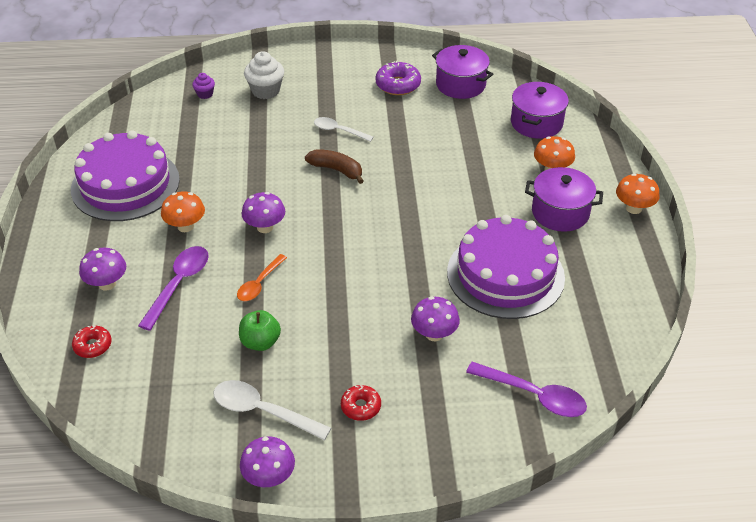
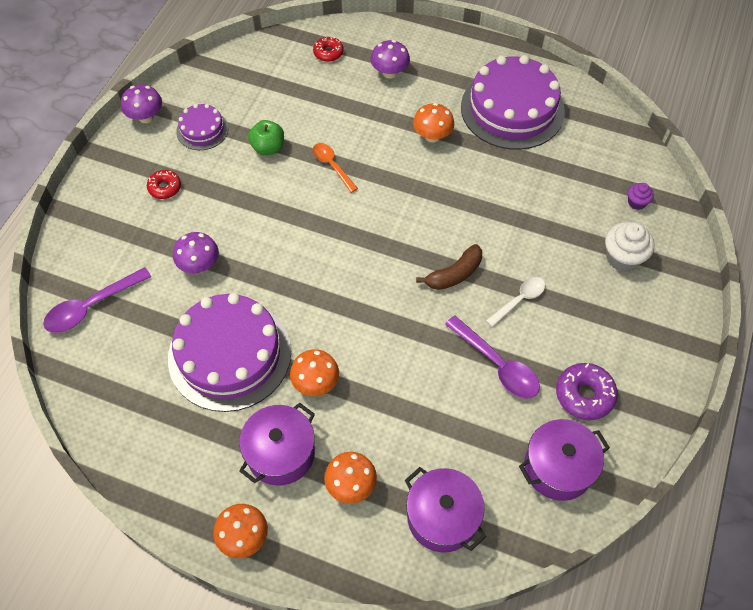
camera: 115 degrees right, 15 degrees up
(179, 284) = (363, 115): purple spoon -> purple spoon (497, 364)
(263, 411) = (202, 130): white spoon -> purple cake
(265, 227) = (400, 190): purple mushroom -> none
(490, 214) = (316, 383): none -> orange mushroom

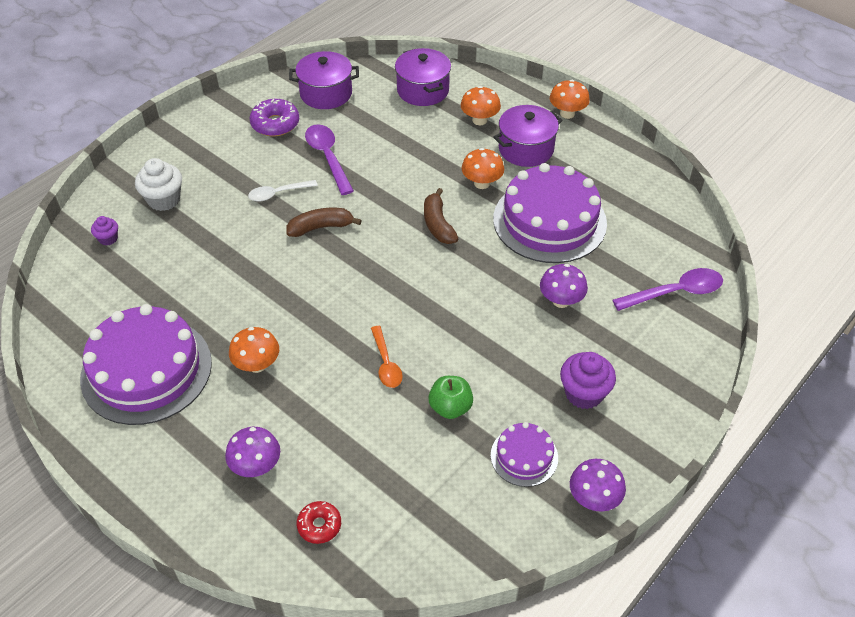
camera: 160 degrees left, 10 degrees down
(165, 188) = (584, 393): red donut -> purple cupcake
(342, 313) = (438, 224): none -> brown banana

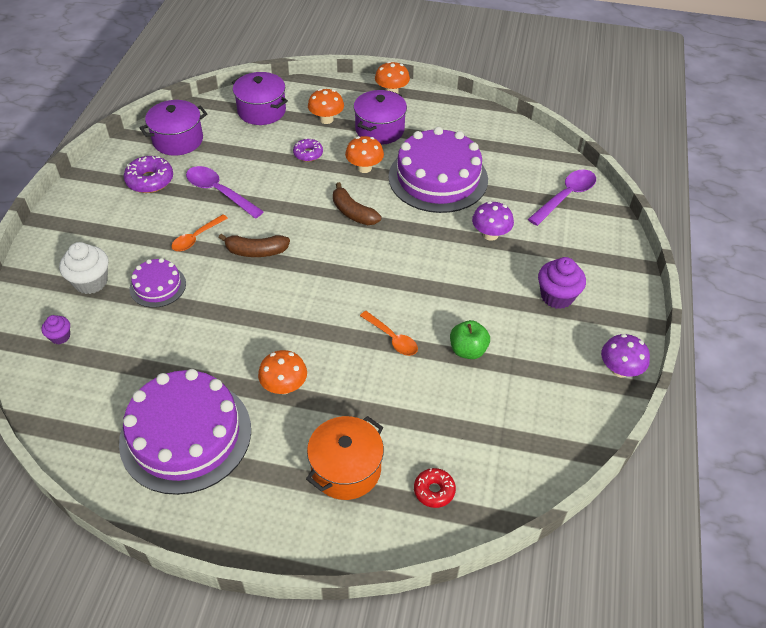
camera: 30 degrees left, 0 degrees up
(256, 466) = (346, 469): purple mushroom -> orange pot
(278, 193) = (196, 238): white spoon -> orange spoon
(321, 227) = (256, 251): brown banana -> brown banana turned 135 degrees counterclockwise
(436, 149) = (308, 154): none -> purple donut
(524, 456) = (549, 362): purple cake -> purple cake (158, 286)

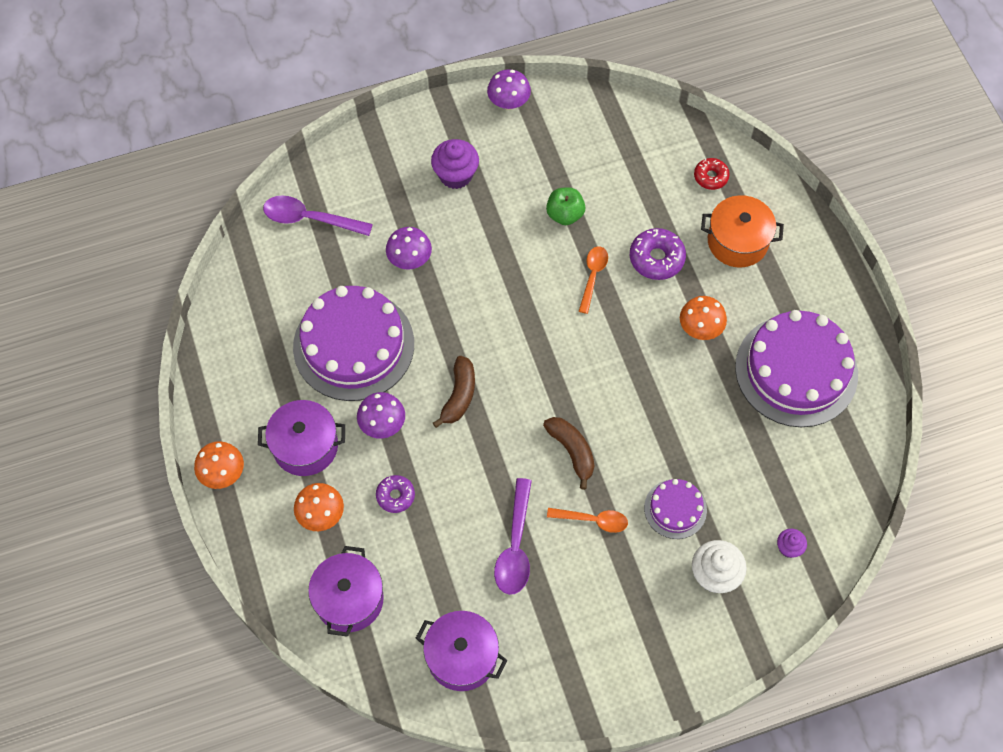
camera: 120 degrees left, 15 degrees up
(150, 180) = (546, 634): purple donut -> purple donut (656, 258)
(364, 168) = (382, 424): orange mushroom -> purple mushroom

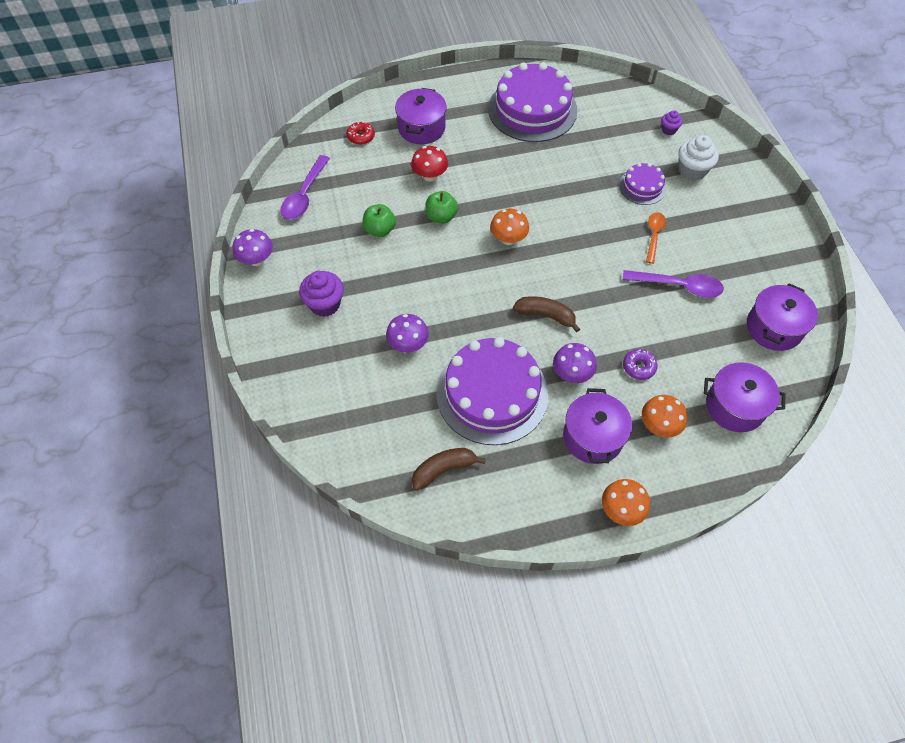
camera: 85 degrees left, 5 degrees down
(310, 219) = (351, 426): purple spoon -> purple spoon (304, 195)
(572, 451) = (596, 243): brown banana -> brown banana (444, 469)
(593, 276) = (441, 217): orange spoon -> green apple
(656, 258) = (430, 176): purple donut -> red mushroom
(700, 328) = (494, 157): orange mushroom -> orange mushroom (508, 239)
(737, 241) = (421, 128): orange pot -> purple pot

